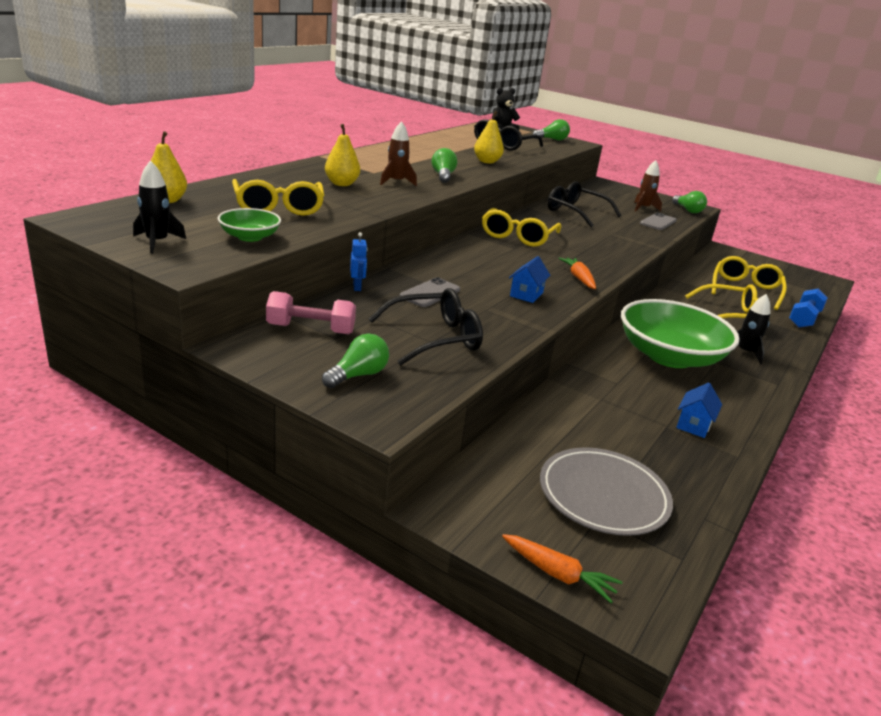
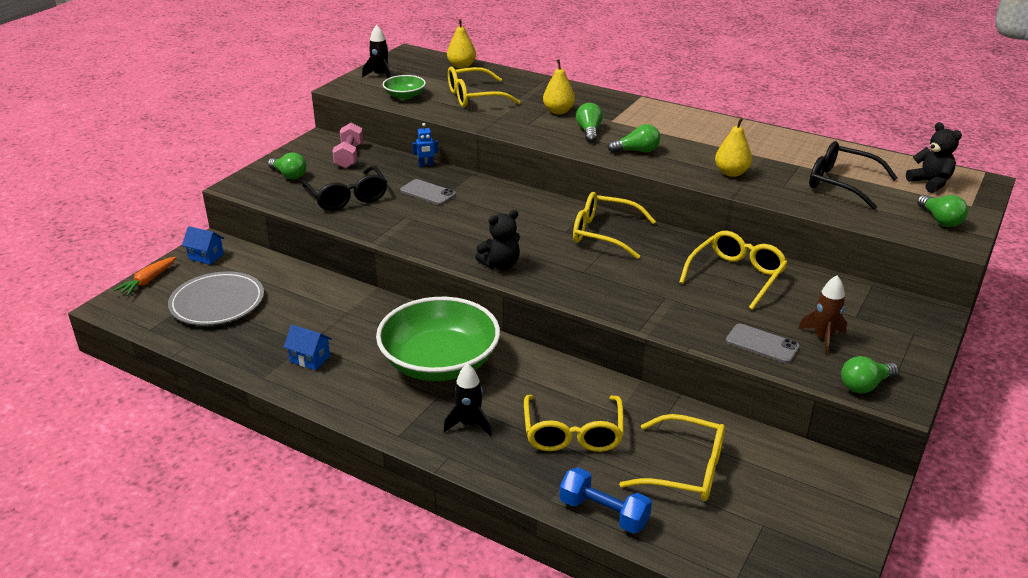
camera: 90 degrees right, 5 degrees up
(396, 182) = (589, 131): brown rocket -> green light bulb
(526, 294) = (445, 235): blue house -> blue house (206, 256)
(576, 212) = (736, 276): black glasses -> yellow glasses
(579, 278) = (500, 265): orange carrot -> black teddy bear

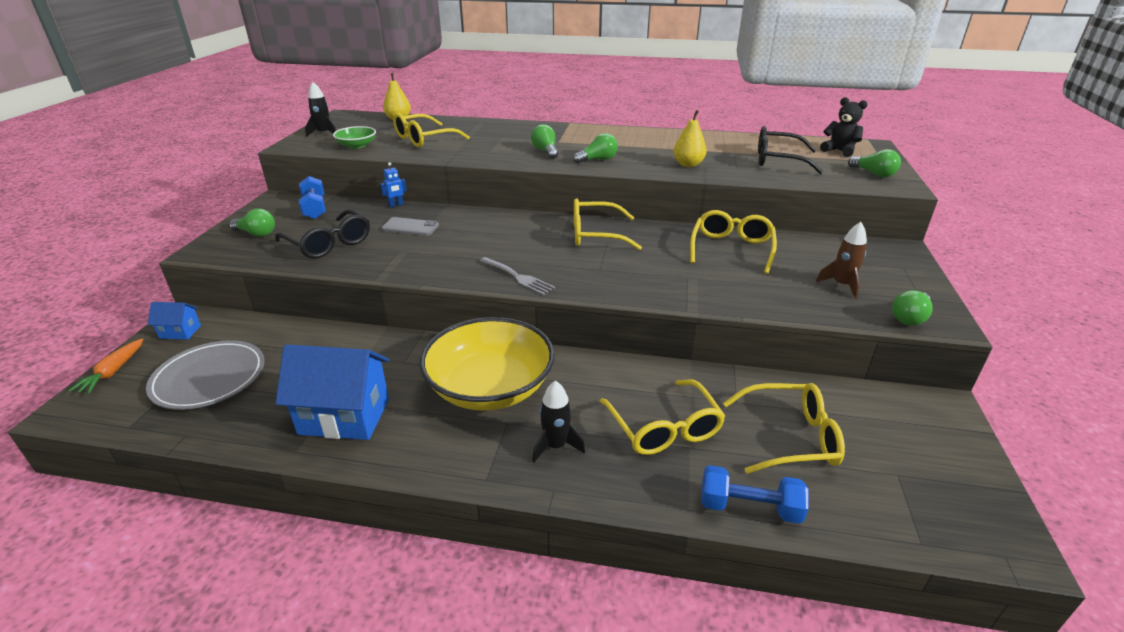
camera: 20 degrees left, 0 degrees up
(310, 359) = (344, 416): blue house -> blue house, size x2.04
(349, 156) = (314, 208): pink dumbbell -> blue dumbbell
(440, 362) = (490, 387): green bowl -> yellow bowl
(500, 265) = (518, 277): black teddy bear -> grey fork
(558, 111) = (508, 140): yellow pear -> none
(762, 344) = (799, 300): grey phone -> none

